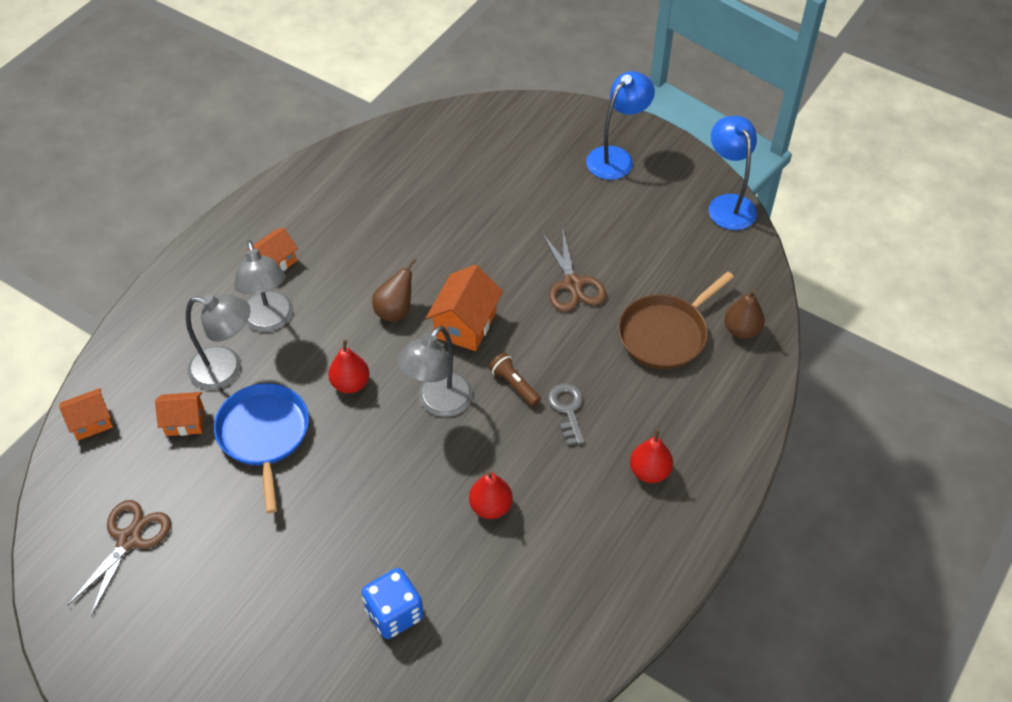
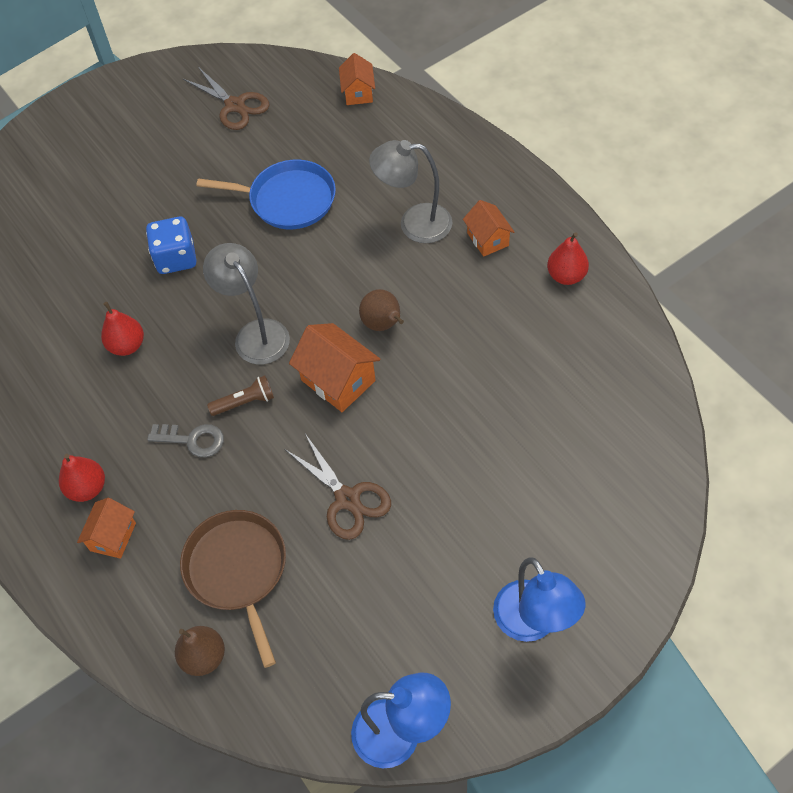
camera: 115 degrees right, 5 degrees up
(185, 422) = (329, 150): orange house -> orange house (113, 537)
(226, 369) = (371, 184): grey lamp -> none
(350, 384) = (312, 270): red pear -> red pear (566, 276)
(394, 613) = (74, 255): blue dice -> blue dice (176, 258)
(573, 284) = (347, 499): brown scissors -> brown scissors turned 135 degrees counterclockwise

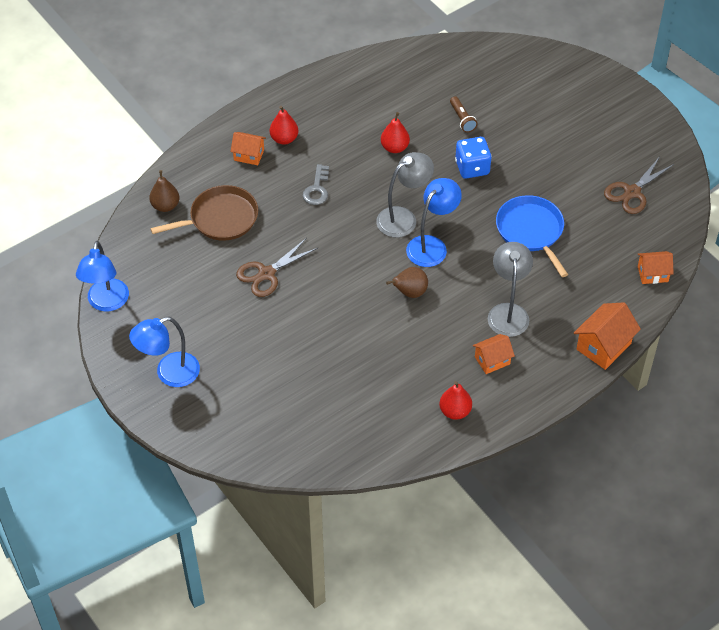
camera: 85 degrees right, 5 degrees down
(244, 402) = (345, 215): brown flashlight -> brown flashlight (462, 119)
(288, 200) = (531, 231): blue pan -> blue pan turned 150 degrees clockwise
(305, 301) = (432, 245): none -> blue lamp
(338, 380) = (361, 266): orange house -> orange house (603, 346)

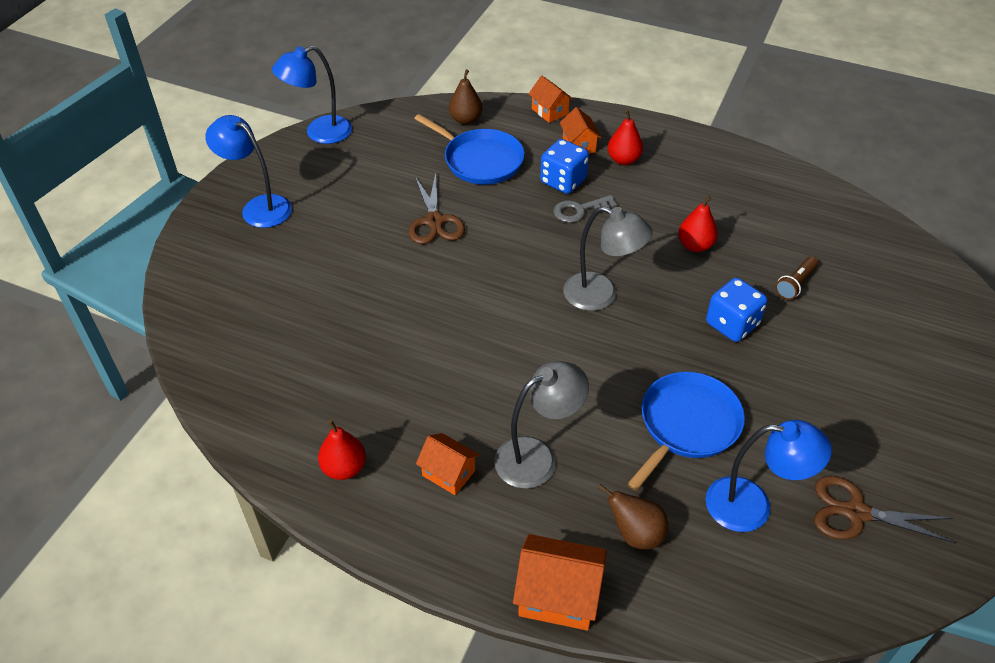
camera: 60 degrees right, 5 degrees down
(220, 218) = (480, 160): brown pan -> blue pan
(266, 274) = (434, 221): brown scissors -> brown scissors turned 120 degrees counterclockwise
(280, 183) = (563, 181): none -> blue dice
(410, 292) = (496, 347): brown pear -> brown pear (635, 534)
(432, 245) = (582, 337): blue lamp -> blue lamp (752, 506)
(652, 274) = (734, 604): orange house -> orange house (549, 111)

